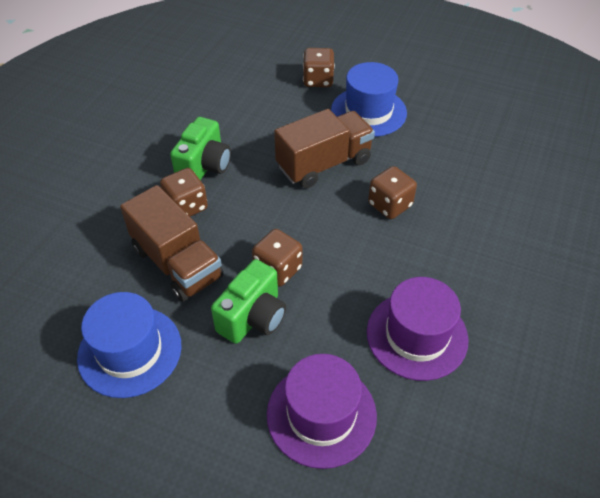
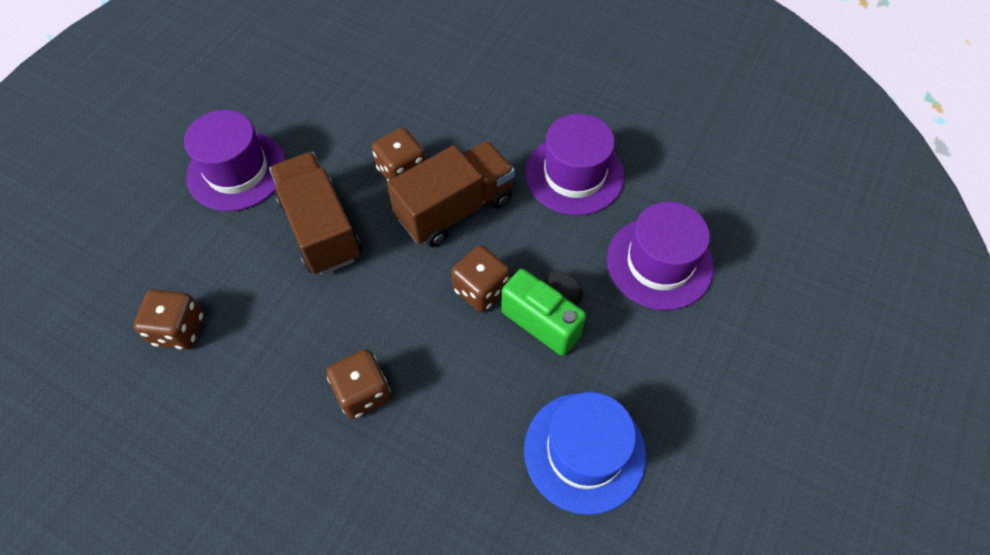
camera: 85 degrees left, 10 degrees up
(177, 263) = (459, 401): brown truck -> brown truck (455, 208)
(204, 167) = (292, 370): green camera -> none
(318, 80) = (152, 220): brown dice -> brown dice (179, 329)
(368, 111) = (237, 170): blue hat -> purple hat

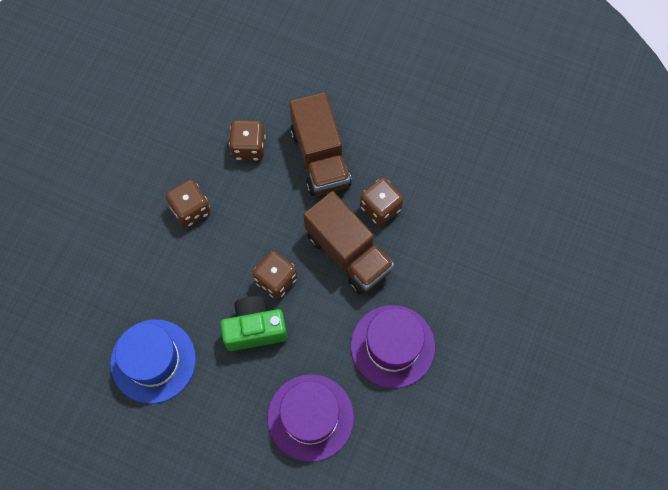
camera: 85 degrees right, 10 degrees up
(179, 329) = (231, 84): brown dice -> brown dice (248, 147)
(237, 170) = (368, 88): purple hat -> none
(320, 228) = (320, 157): brown truck -> brown truck turned 105 degrees clockwise
(545, 318) = (255, 329): green camera -> green camera turned 135 degrees counterclockwise

